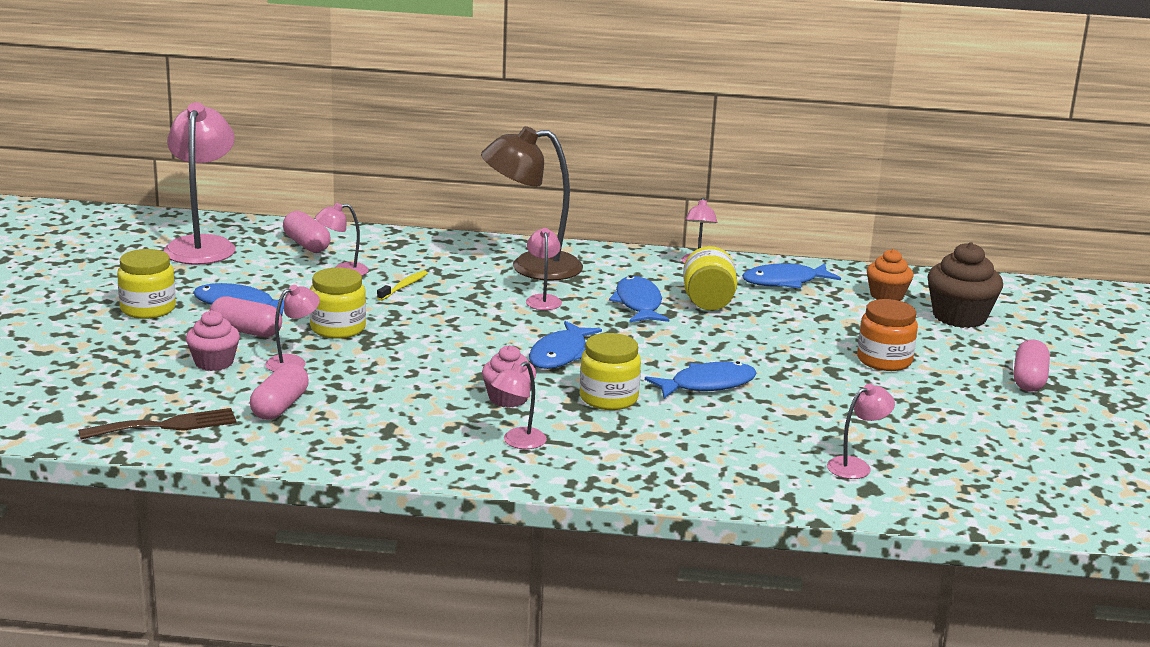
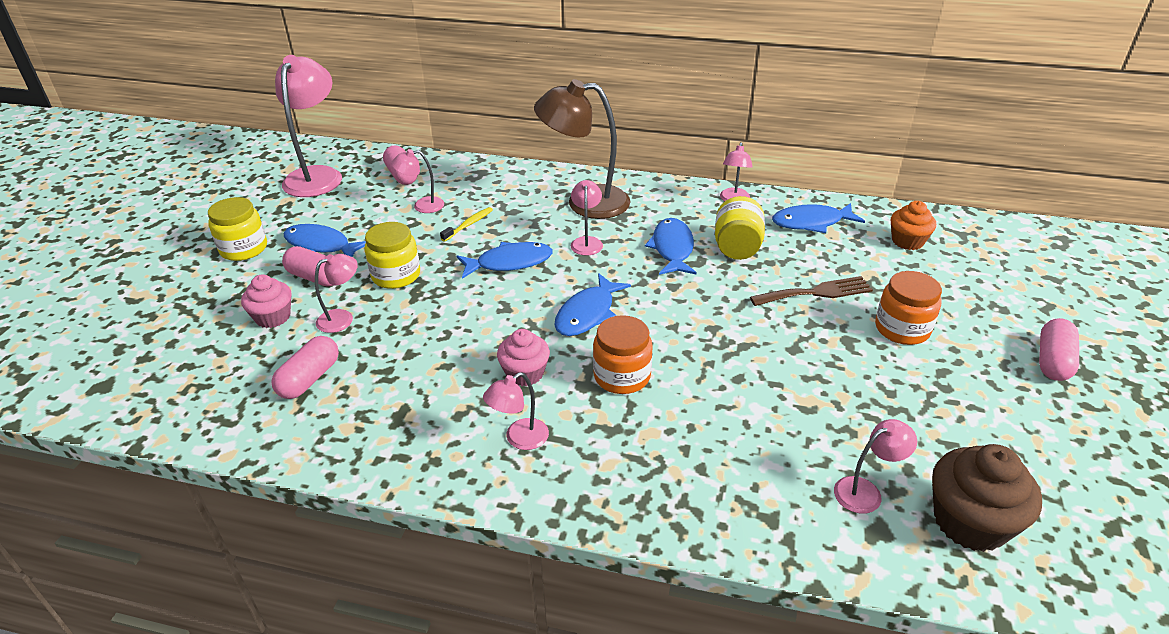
camera: 10 degrees right, 15 degrees up
(166, 425) = (197, 402): brown fork -> brown fork (816, 292)
(608, 398) = (622, 376): yellow jar -> orange jar
(707, 385) = (722, 359): blue fish -> blue fish (510, 263)
(959, 317) = (978, 270): brown cupcake -> brown cupcake (970, 522)

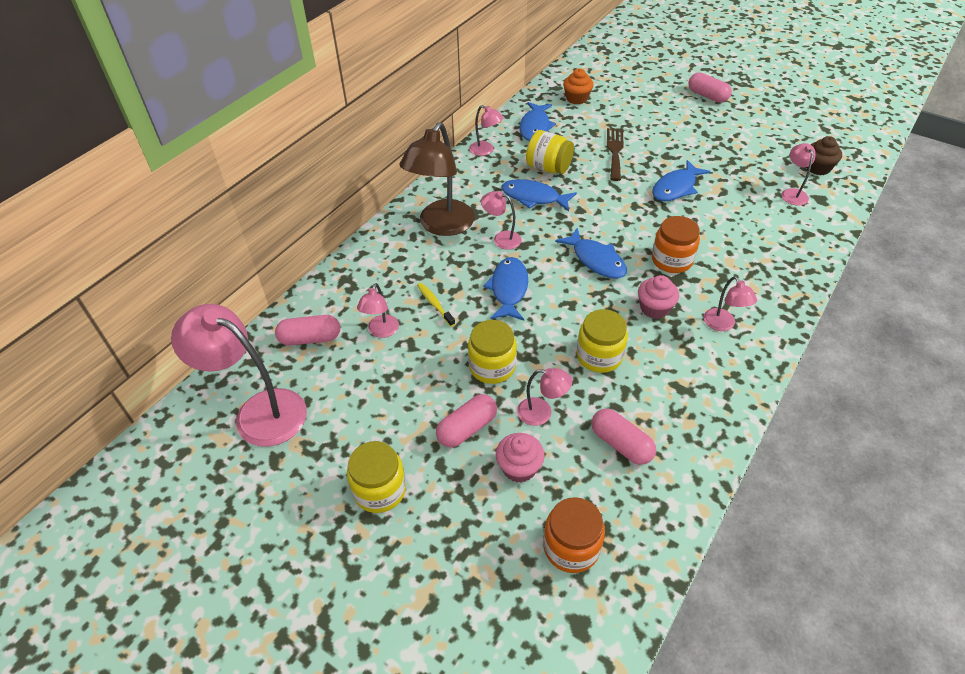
camera: 70 degrees left, 10 degrees up
(321, 245) = (410, 419): blue fish -> blue fish (676, 188)
(342, 318) = (542, 413): pink lamp -> pink lamp turned 120 degrees clockwise
(431, 342) = (599, 356): none -> yellow jar
(902, 329) = (663, 133): orange jar -> orange jar (571, 547)
(970, 522) = (818, 168): brown cupcake -> brown cupcake, size x0.64

